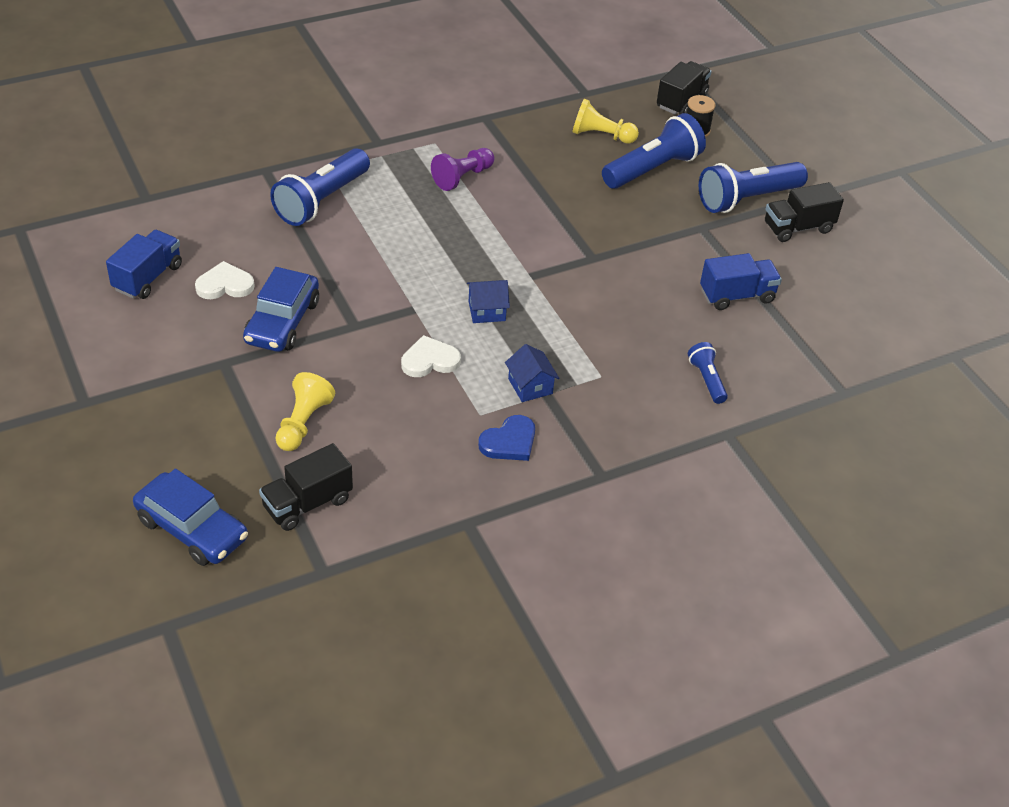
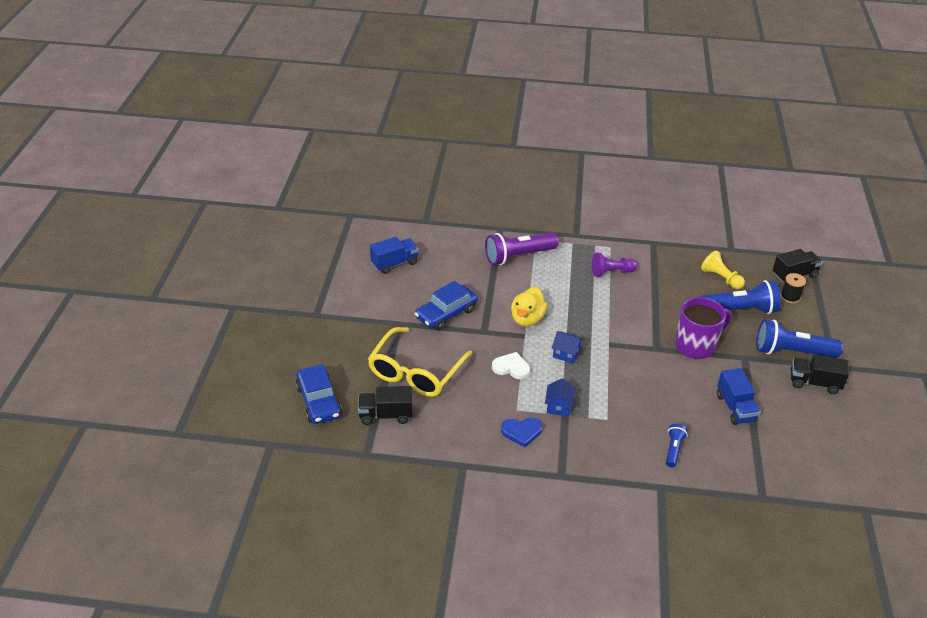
camera: 35 degrees right, 5 degrees down
(225, 285) = (431, 282): white heart -> none
(303, 423) = (416, 372): yellow pawn -> yellow glasses
(321, 201) = (518, 256): blue flashlight -> purple flashlight
(400, 284) = (527, 319): none -> yellow duck
(636, 235) = (696, 345): none -> purple mug
(737, 295) = (735, 408): blue truck -> blue truck turned 60 degrees clockwise

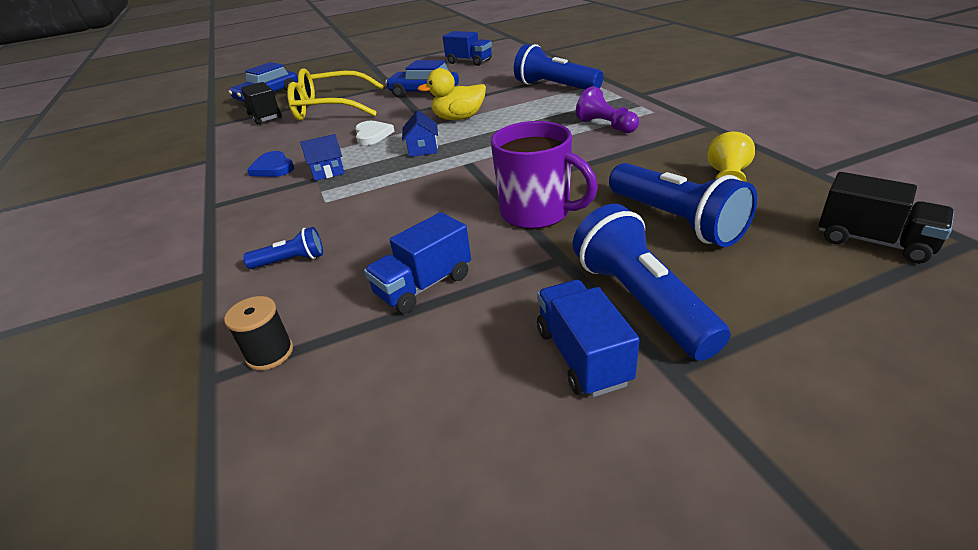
camera: 65 degrees right, 5 degrees down
(518, 256) = (555, 87): purple flashlight -> blue flashlight
(790, 297) = (799, 255): black spool -> black spool (270, 353)
(814, 383) = (582, 356): black truck -> blue truck

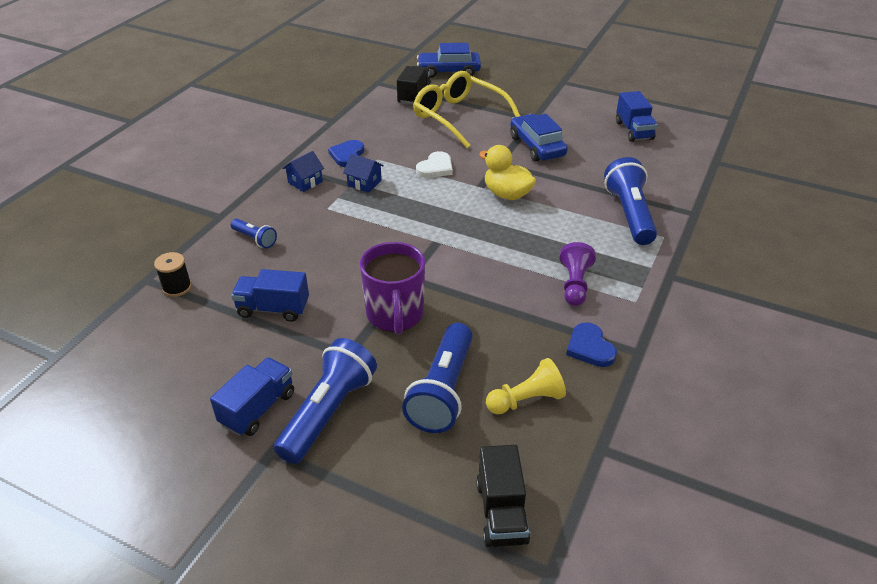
camera: 45 degrees right, 5 degrees up
(423, 149) = (437, 207): blue house -> blue house (305, 182)
(688, 141) = (590, 348): none -> blue heart

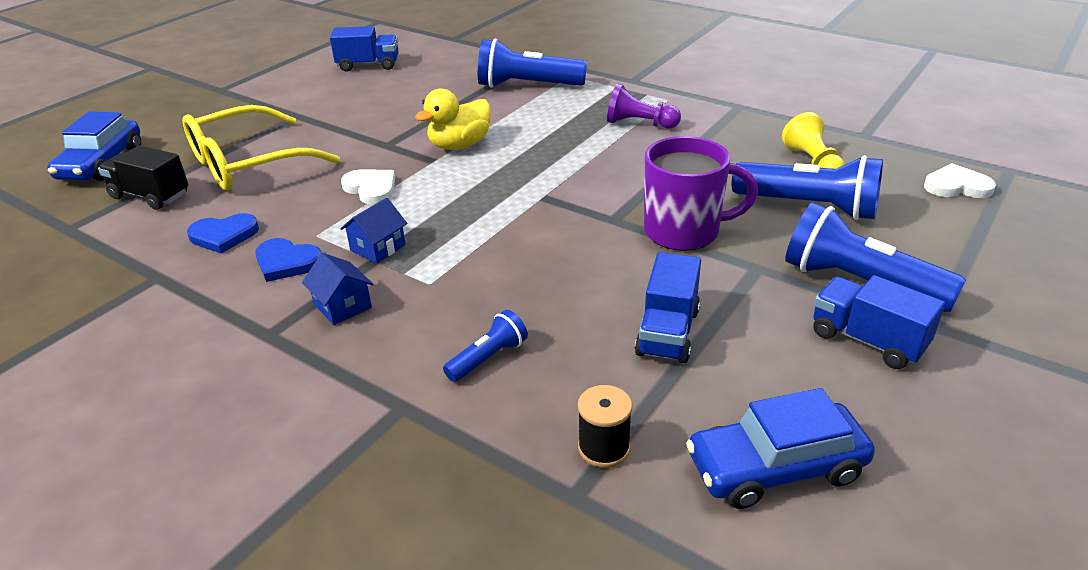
camera: 80 degrees left, 5 degrees down
(501, 512) = (956, 186): black truck -> white heart
(536, 146) = (364, 119): blue car -> blue car (775, 468)
(590, 348) = (735, 126): blue heart -> blue heart (224, 235)

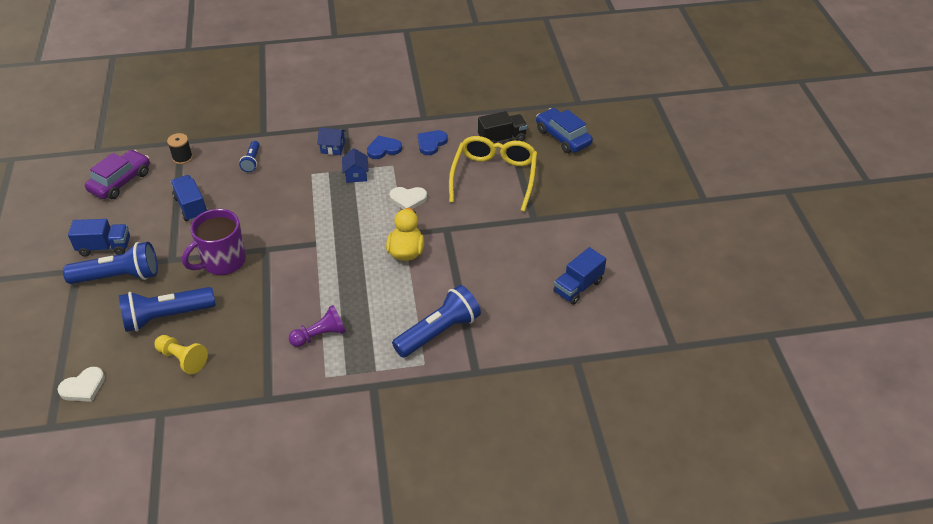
camera: 135 degrees right, 10 degrees up
(775, 468) = (120, 181): blue car -> purple car

